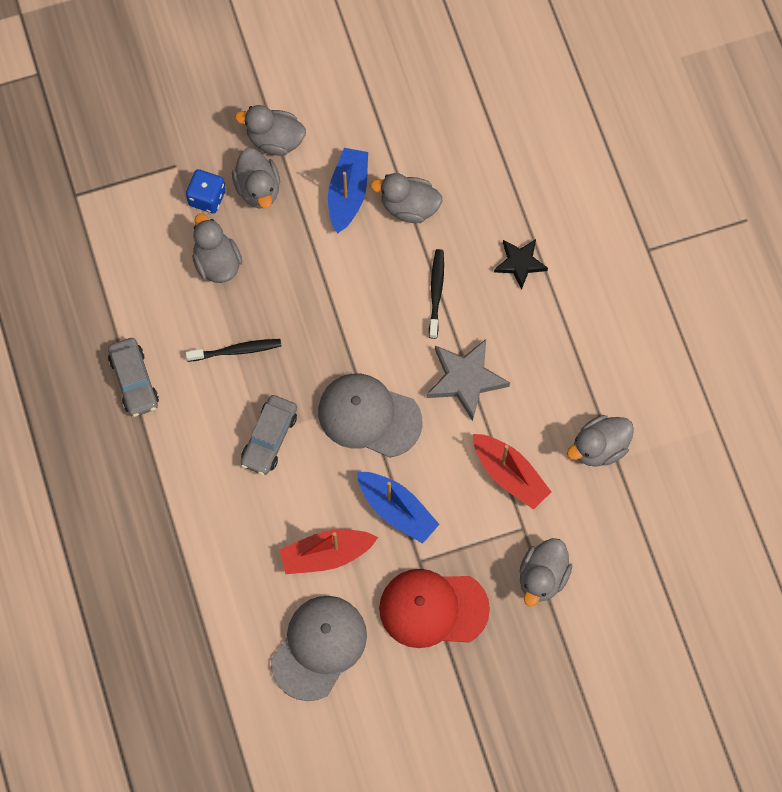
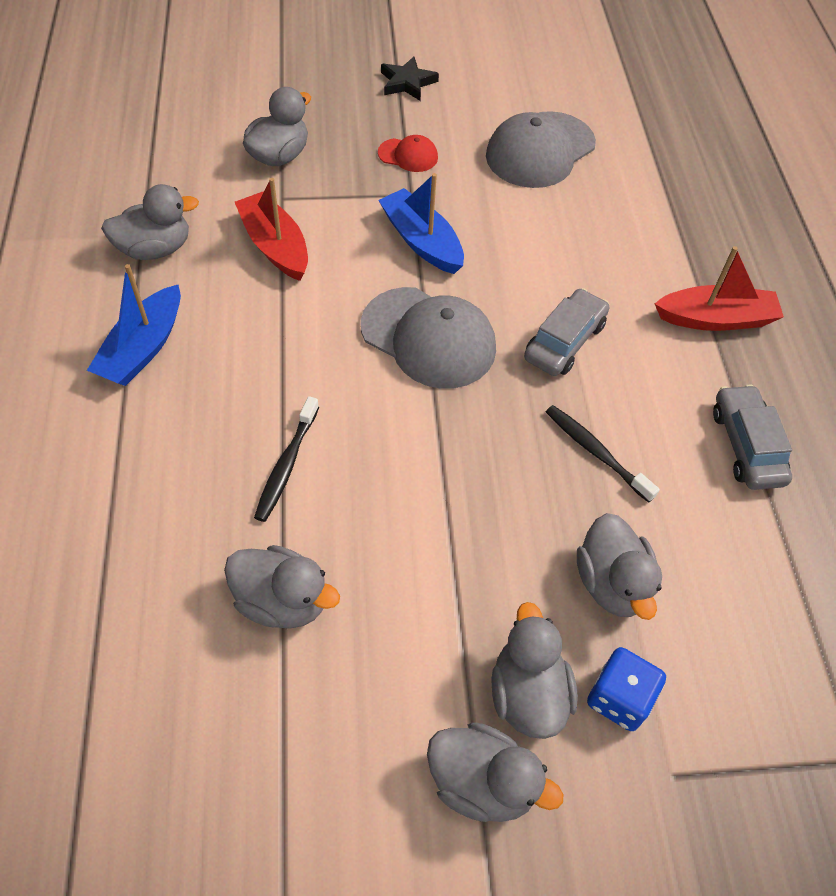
camera: 170 degrees left, 15 degrees down
(236, 350) = (596, 452): black toothbrush -> black toothbrush turned 45 degrees clockwise
(326, 554) = (515, 219): red boat -> red boat (716, 319)
(348, 194) = (376, 647): blue boat -> blue boat (143, 348)
(433, 608) = (408, 155): red cap -> red cap, size x0.50
(465, 379) = (288, 351): grey star -> none
(520, 263) = (147, 477): black star -> black star (407, 82)

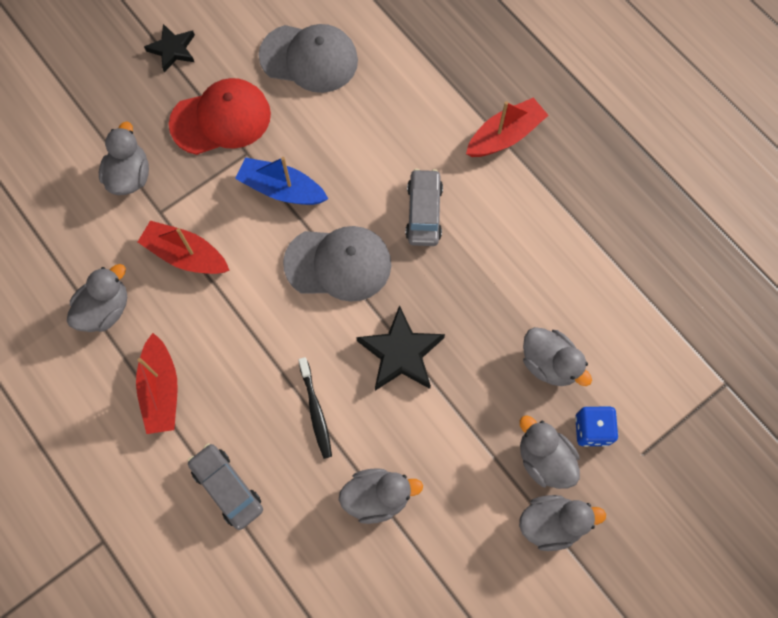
camera: 30 degrees left, 15 degrees up
(143, 348) = (161, 390): blue boat -> red boat
(408, 155) = (221, 119): red cap -> red cap, size x2.02
(431, 464) = (400, 353): none -> black star
(540, 150) = (309, 58): grey cap -> grey cap turned 90 degrees counterclockwise
(596, 452) = (490, 282): black toothbrush -> none
(746, 445) = (572, 221): grey car -> grey car (227, 487)

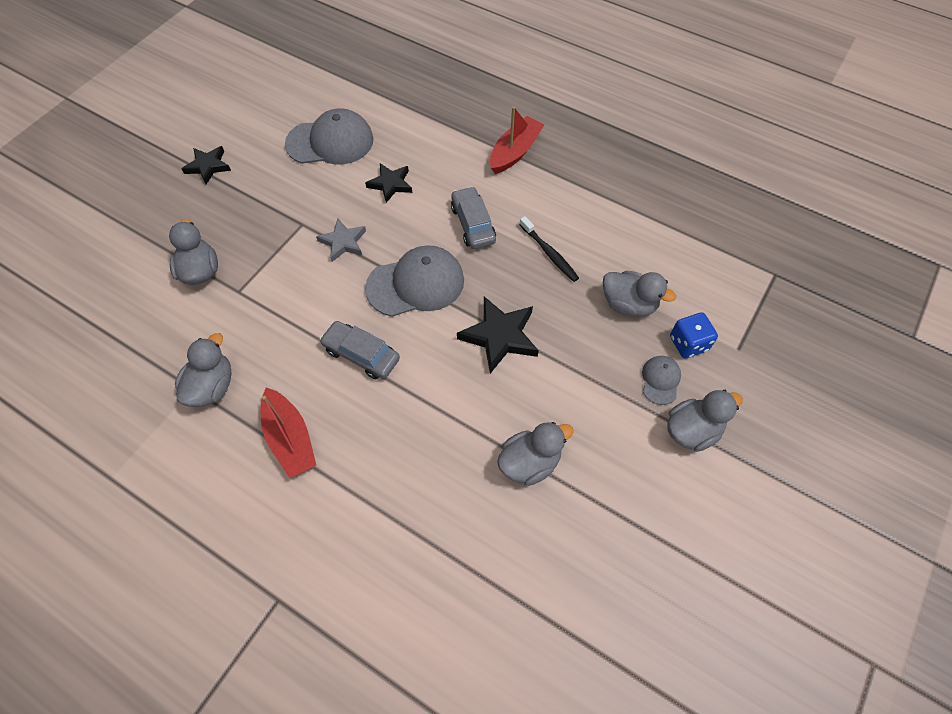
camera: 20 degrees left, 10 degrees down
(186, 255) = (274, 318): red boat -> none
(221, 119) = (269, 205): red cap -> none
(227, 487) = (385, 504): grey car -> grey car (361, 354)
(281, 189) = (343, 242): blue boat -> grey star
(316, 411) = (443, 408): black toothbrush -> black toothbrush (549, 253)
(355, 134) = (390, 184): none -> black star
(544, 459) = (660, 380): grey duck -> grey cap

